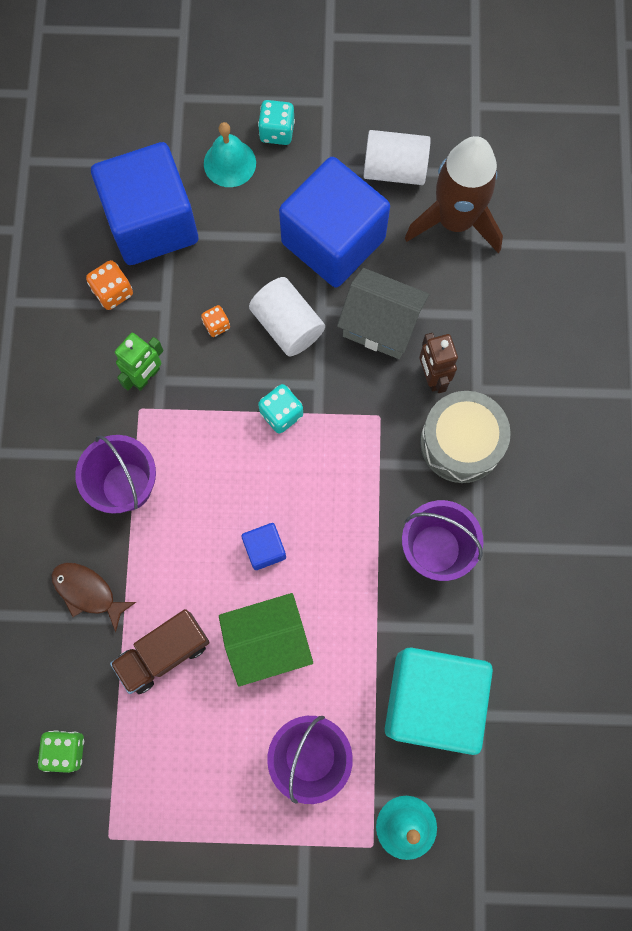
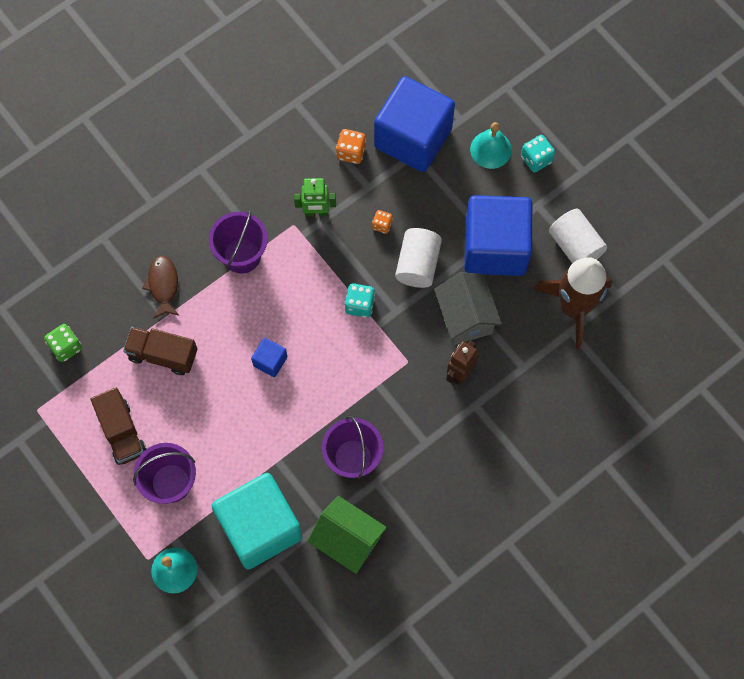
camera: 50 degrees right, 5 degrees down
(212, 764) = (122, 432): none -> brown truck
(267, 641) = (217, 406): green house -> green house (347, 540)
(461, 442) = (433, 422): grey drum -> none

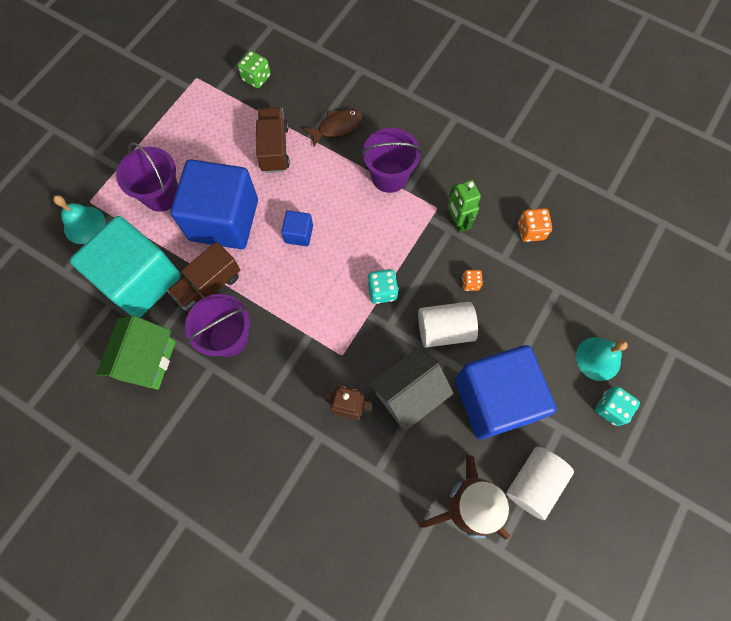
camera: 70 degrees right, 0 degrees up
(122, 432) = (195, 143): brown truck -> brown truck (209, 286)
(413, 138) = (572, 280): blue cube -> blue cube (224, 220)

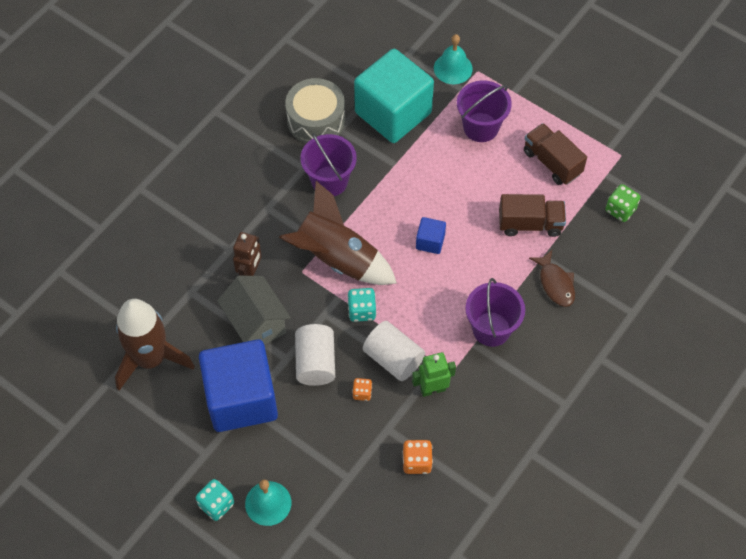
camera: 95 degrees right, 10 degrees down
(147, 360) = (316, 120): green house -> grey drum
(209, 286) = (382, 166): brown truck -> brown truck (552, 162)
(224, 220) = (450, 178): blue cube -> none
(324, 321) = (336, 259): none -> brown rocket
(533, 483) = (159, 420): white cylinder -> white cylinder (393, 358)

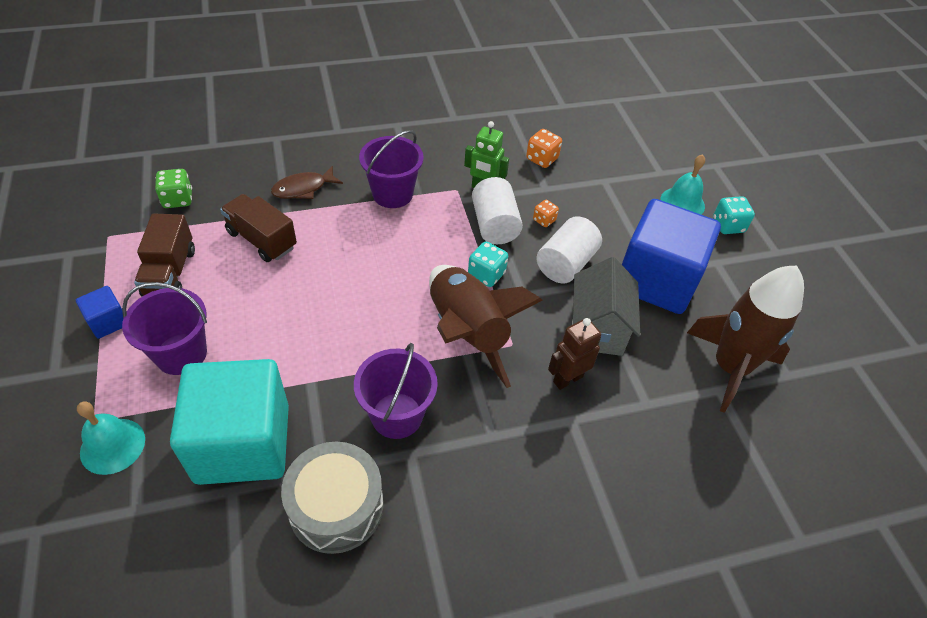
camera: 145 degrees left, 10 degrees down
(430, 242) = (364, 286): blue cube -> blue cube (108, 322)
(555, 283) = (303, 188): brown fish -> brown fish turned 135 degrees counterclockwise

